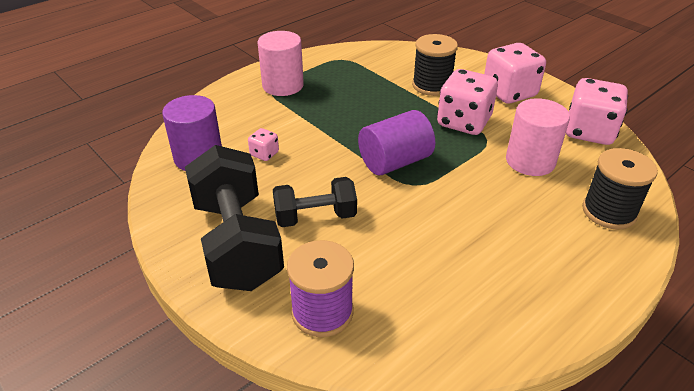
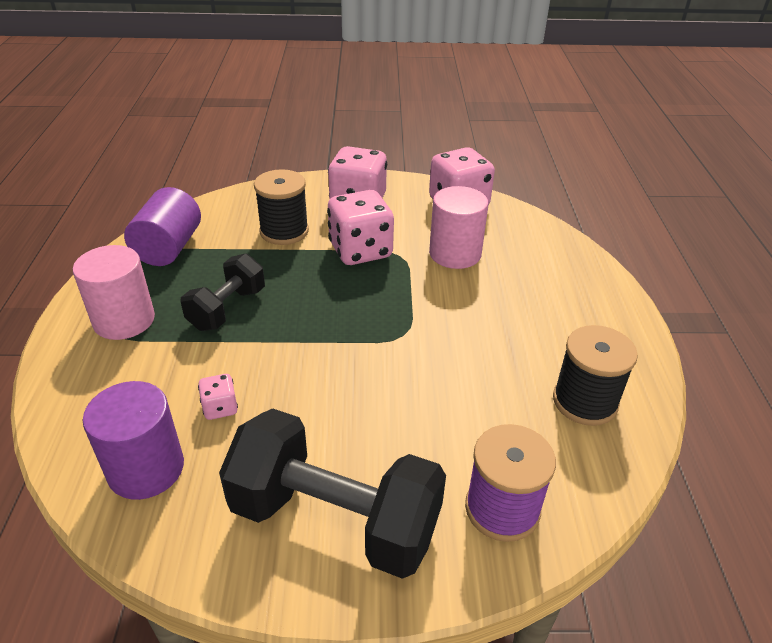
camera: 50 degrees left, 0 degrees up
(315, 217) = (368, 430): black dumbbell -> black dumbbell (227, 309)
(395, 162) = (357, 325): purple cylinder -> purple cylinder (169, 248)
(609, 211) = (553, 260): black spool -> black spool (585, 401)

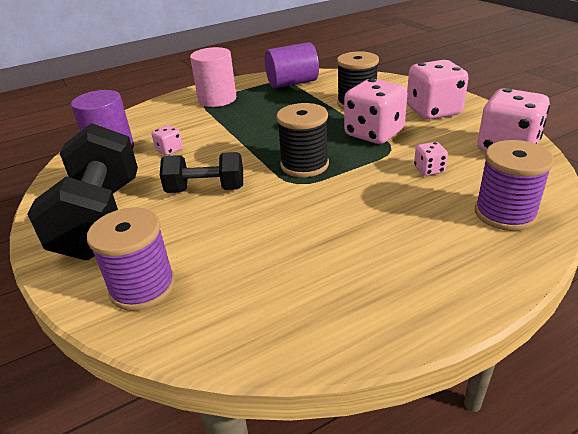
camera: 65 degrees right, 5 degrees down
(227, 309) = (256, 118): black dumbbell -> black dumbbell (206, 190)
(455, 254) = (429, 170): pink cylinder -> pink dice
(545, 253) = (505, 213): none -> purple spool
(585, 401) = (302, 300): black spool -> black spool (304, 165)

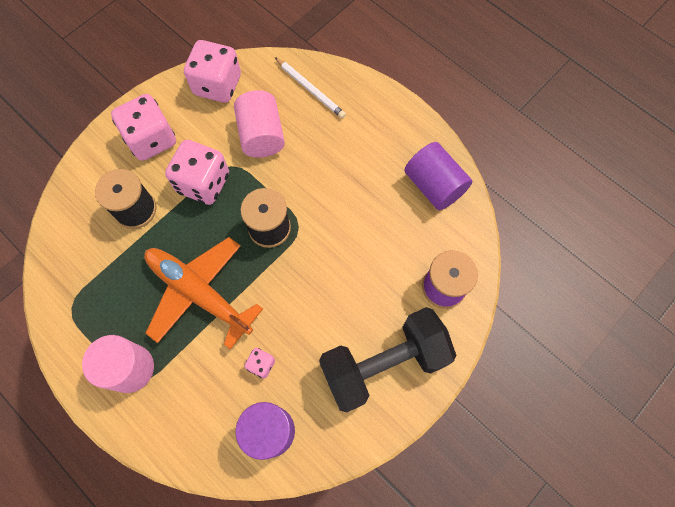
camera: 110 degrees left, 35 degrees up
(206, 190) = (323, 296): black dumbbell -> none
(258, 126) = (199, 293): none -> orange plane
(292, 83) = (77, 292): purple cylinder -> purple cylinder (434, 186)
(429, 170) = (261, 135): pink dice -> pink cylinder
(505, 213) = (310, 89): purple spool -> white pencil

